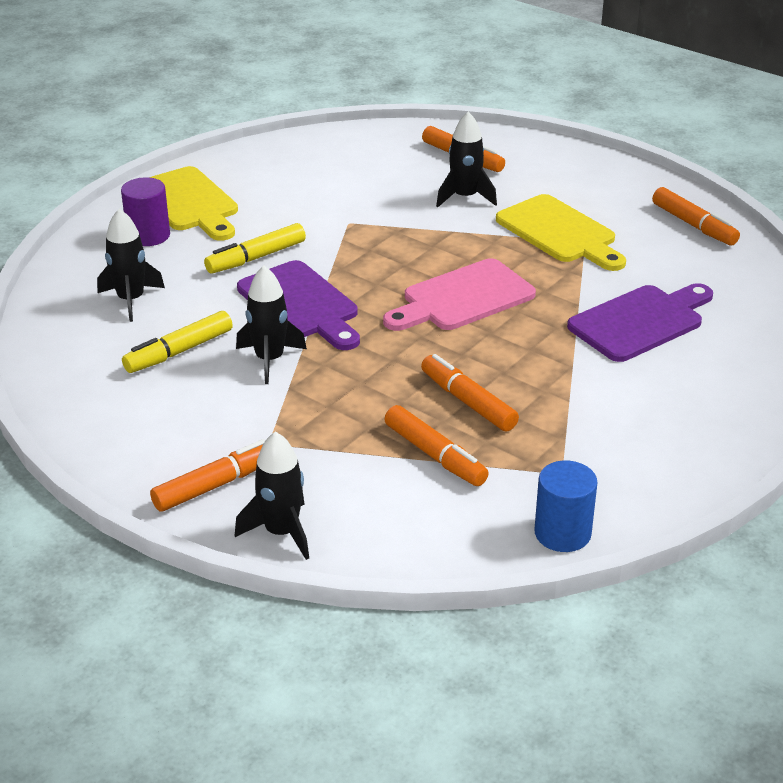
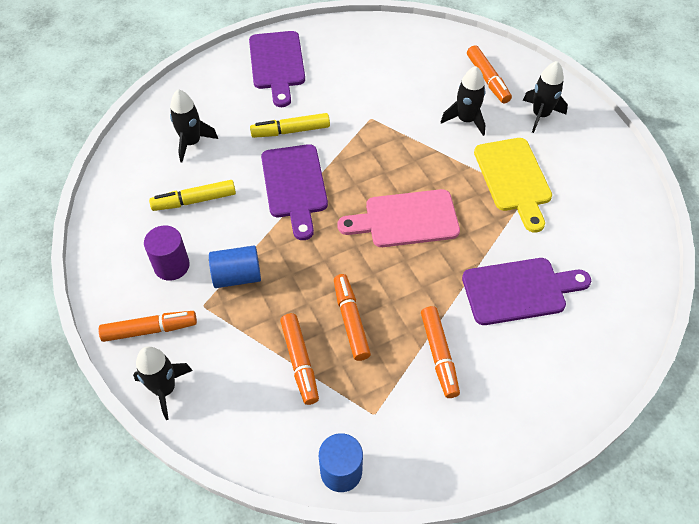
camera: 25 degrees right, 20 degrees up
(148, 235) = (235, 86): purple cylinder -> purple cylinder (171, 265)
(189, 203) = (277, 64): yellow cutting board -> purple cutting board
(269, 360) = (245, 230): black rocket -> black rocket (540, 115)
(293, 403) = (237, 276): none -> blue cylinder
(693, 225) = (620, 206): orange marker -> orange marker (439, 354)

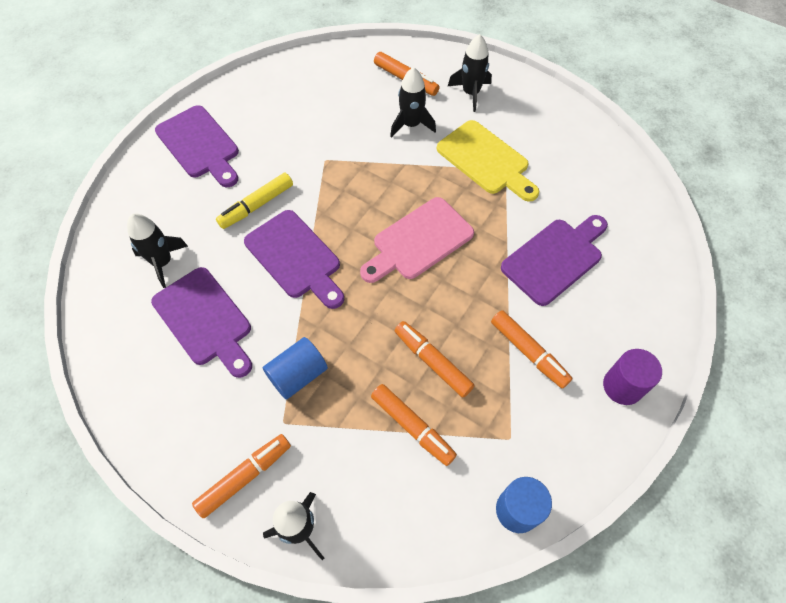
camera: 30 degrees left, 5 degrees up
(171, 265) = (224, 399): purple cylinder -> purple cylinder (622, 386)
(195, 200) = (205, 320): yellow marker -> purple cutting board

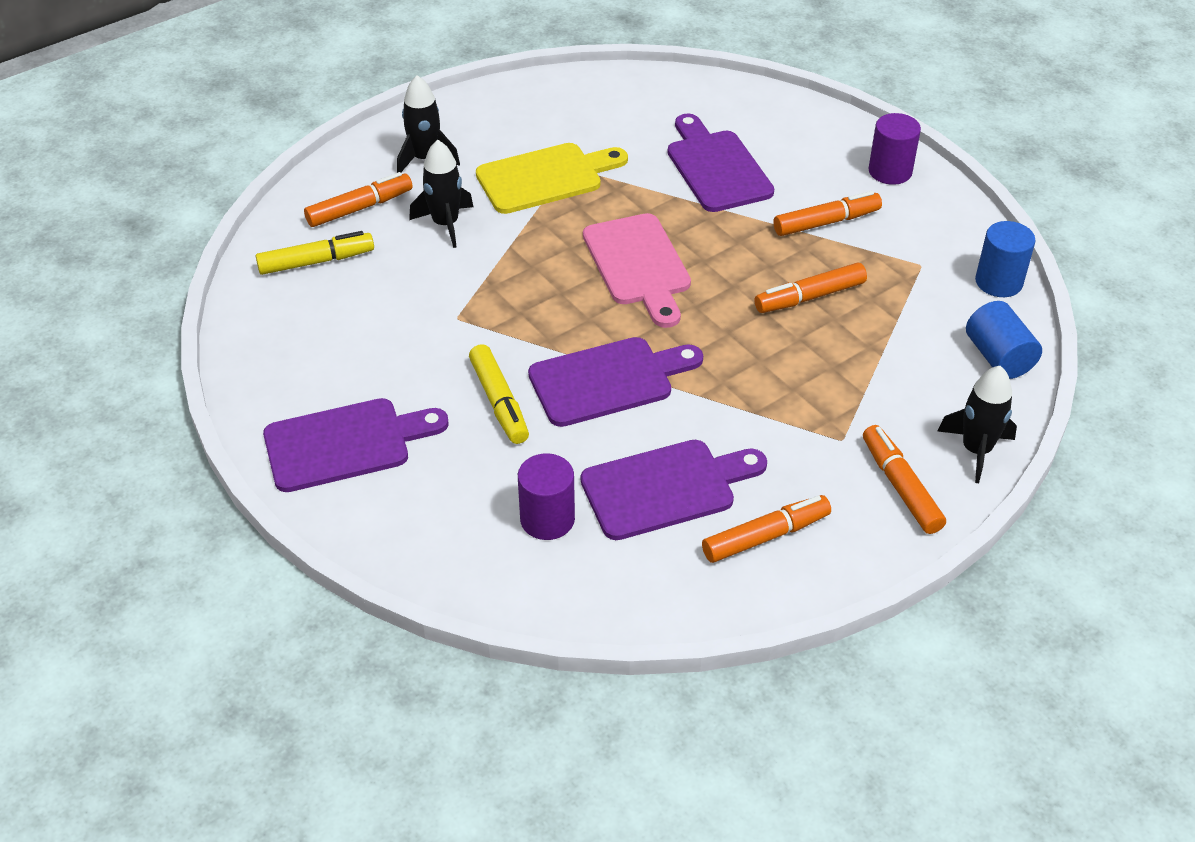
camera: 70 degrees left, 15 degrees down
(162, 262) = (547, 519): black rocket -> purple cylinder
(298, 375) = (783, 413): blue cylinder -> blue cylinder (998, 357)
(347, 77) = (316, 261): none -> yellow marker
(412, 426) = (883, 333): orange marker -> orange marker (765, 536)

